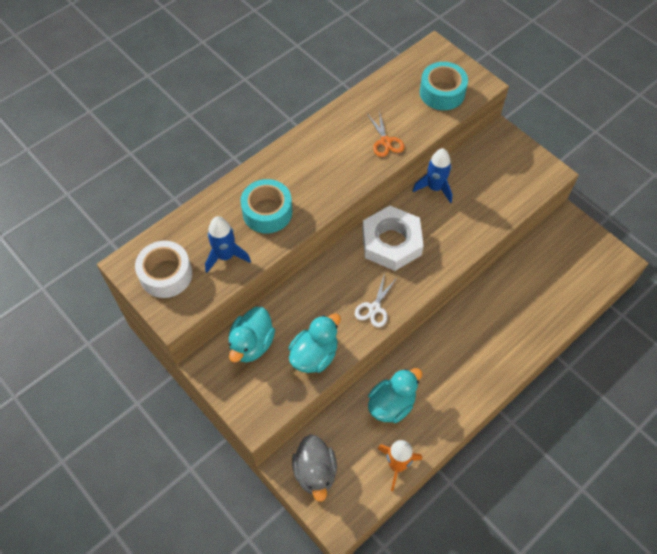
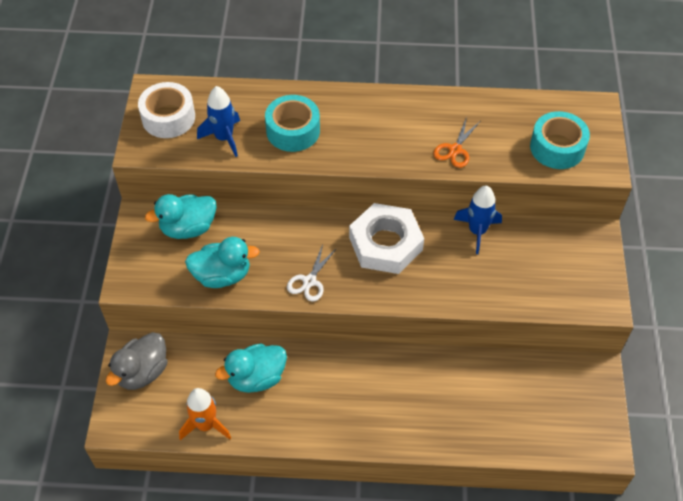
camera: 45 degrees right, 5 degrees down
(374, 308) = (309, 281): white scissors -> white scissors turned 45 degrees counterclockwise
(391, 404) = (256, 378): turquoise duck -> turquoise duck turned 150 degrees clockwise

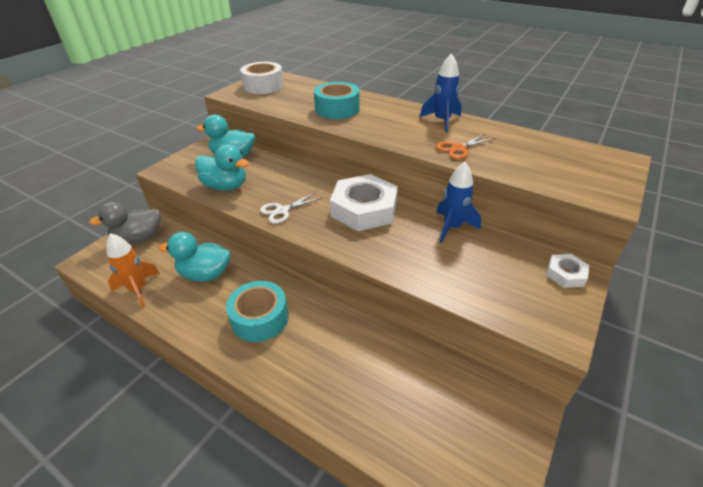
camera: 30 degrees right, 15 degrees down
(224, 138) = (286, 101): blue rocket -> blue rocket (442, 121)
(557, 147) = (562, 172): turquoise tape -> turquoise tape (260, 318)
(588, 244) = (565, 274): none -> white nut

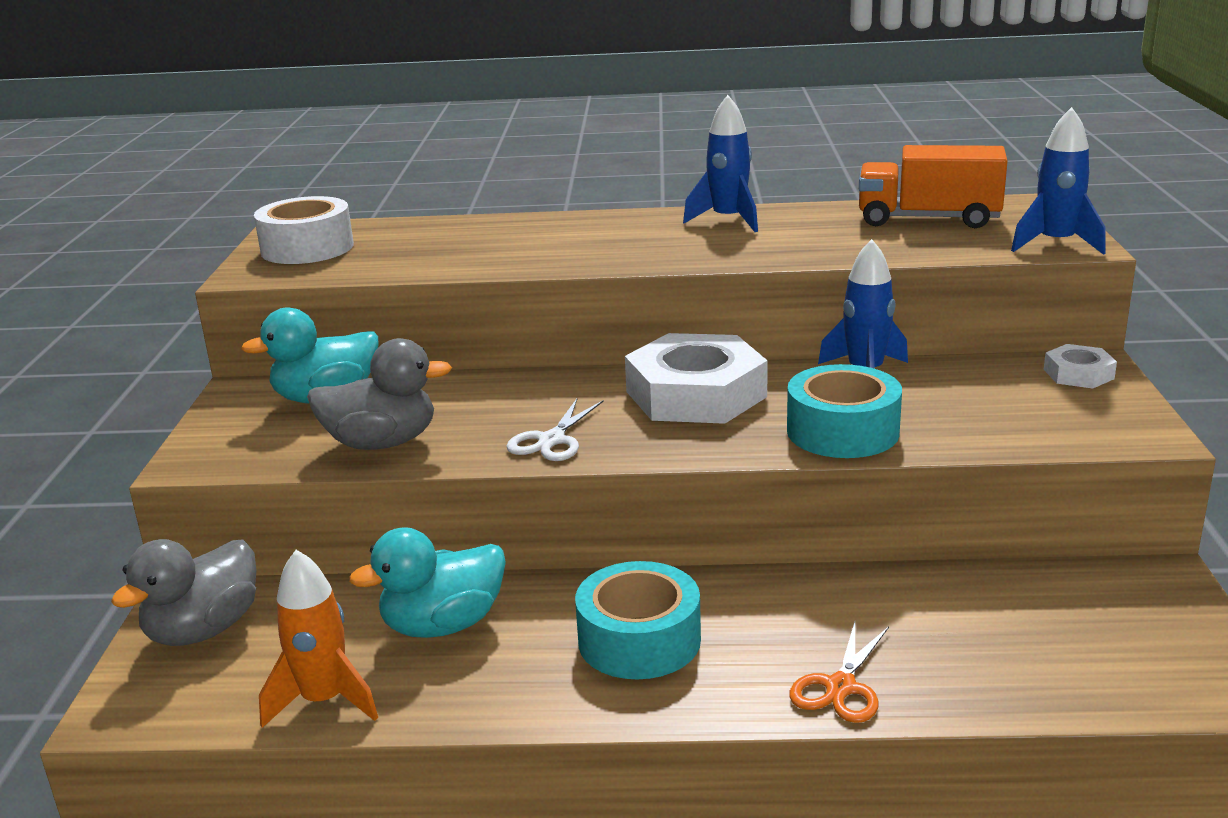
camera: 30 degrees left, 15 degrees down
(225, 186) = (382, 443): turquoise duck -> grey duck
(337, 109) = (520, 246): turquoise tape -> turquoise tape (842, 431)
(458, 149) = (805, 246): orange scissors -> orange scissors (841, 687)
(543, 151) = (928, 219): none -> orange truck
(597, 193) = (1055, 244): none -> blue rocket

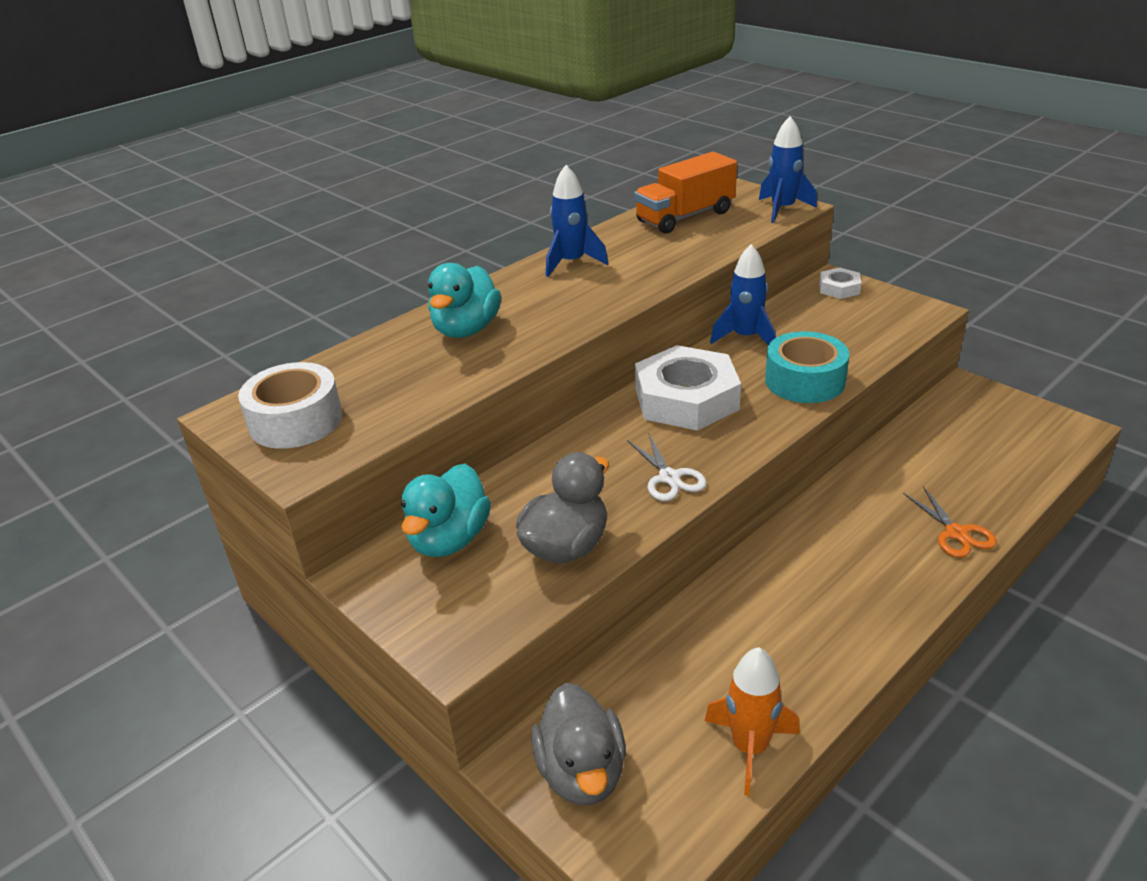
camera: 45 degrees left, 10 degrees up
(443, 625) = (722, 647): turquoise duck -> turquoise duck (466, 330)
(639, 640) = (833, 576): turquoise tape -> none

